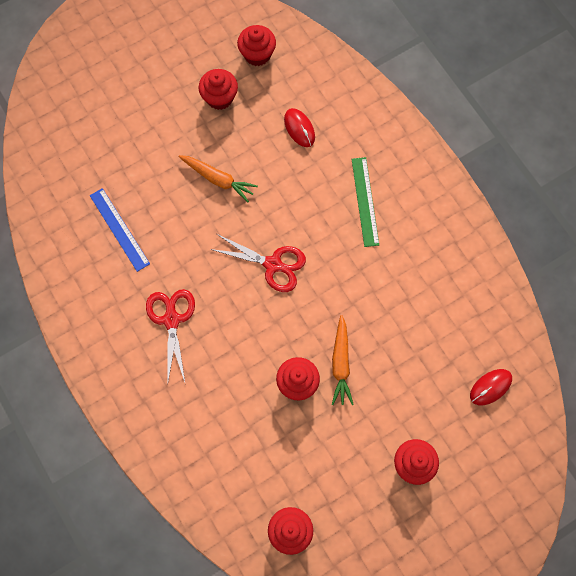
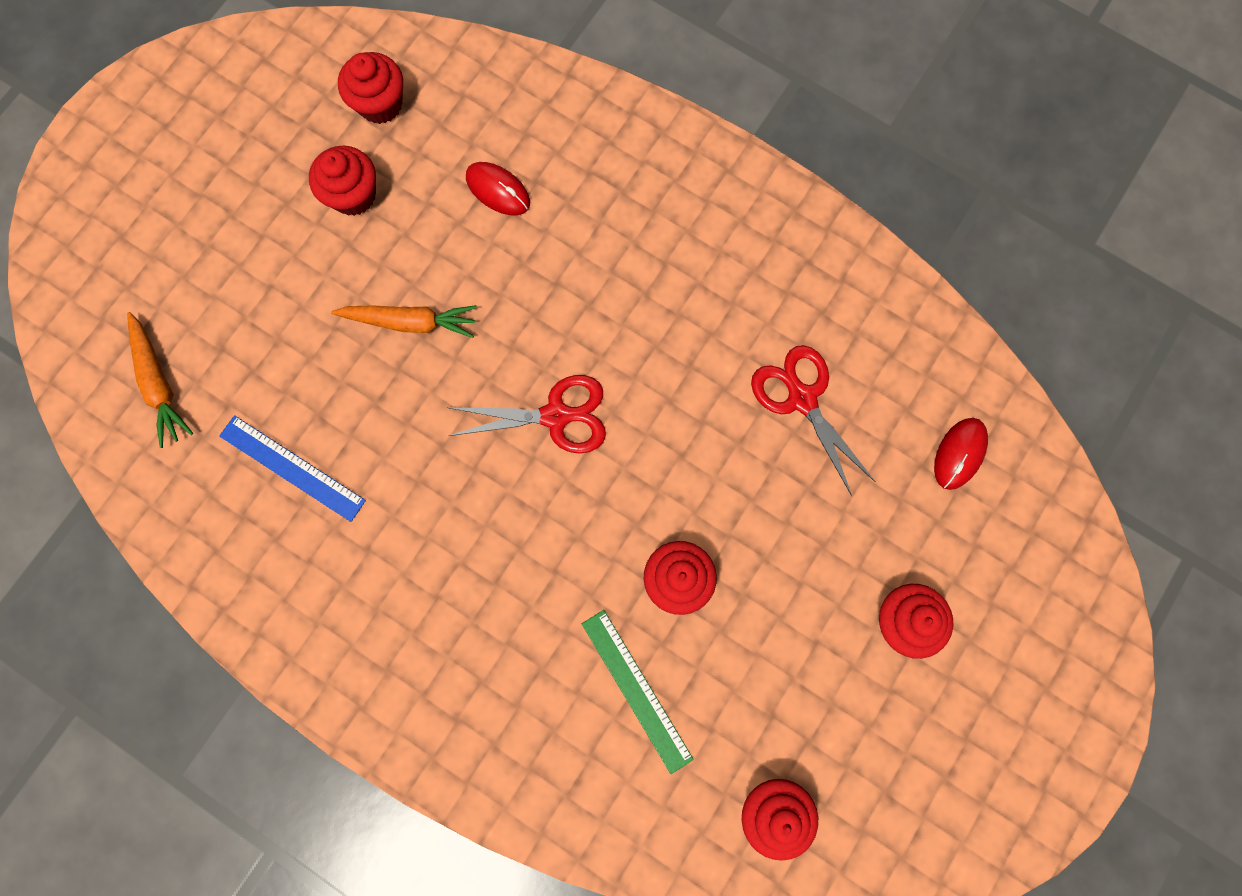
camera: 25 degrees left, 5 degrees up
(171, 320) = (440, 572): red scissors -> red scissors (802, 399)
(341, 363) = (728, 520): orange carrot -> orange carrot (160, 384)
(365, 201) = (648, 258): green ruler -> green ruler (636, 690)

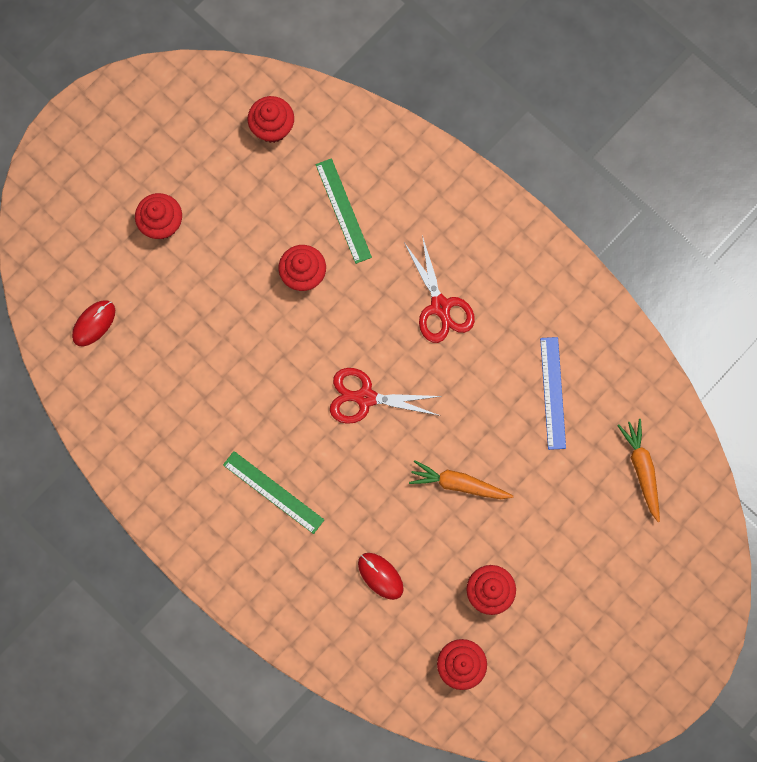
camera: 170 degrees left, 0 degrees up
(292, 468) = (553, 393): blue ruler -> blue ruler turned 45 degrees clockwise
(658, 270) = (273, 492): none -> green ruler
(802, 399) = (192, 380): red scissors -> red scissors (440, 306)

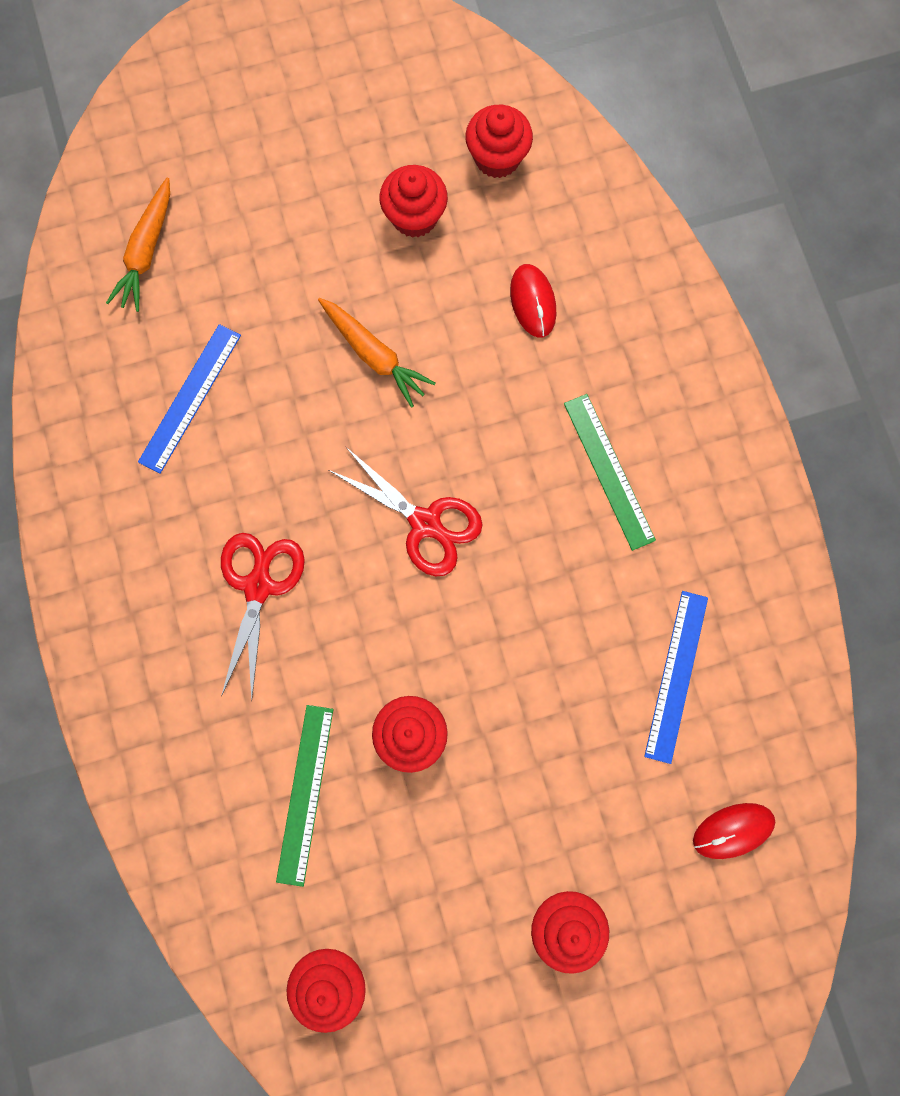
camera: 150 degrees left, 0 degrees up
(169, 391) = (676, 676): none -> blue ruler

